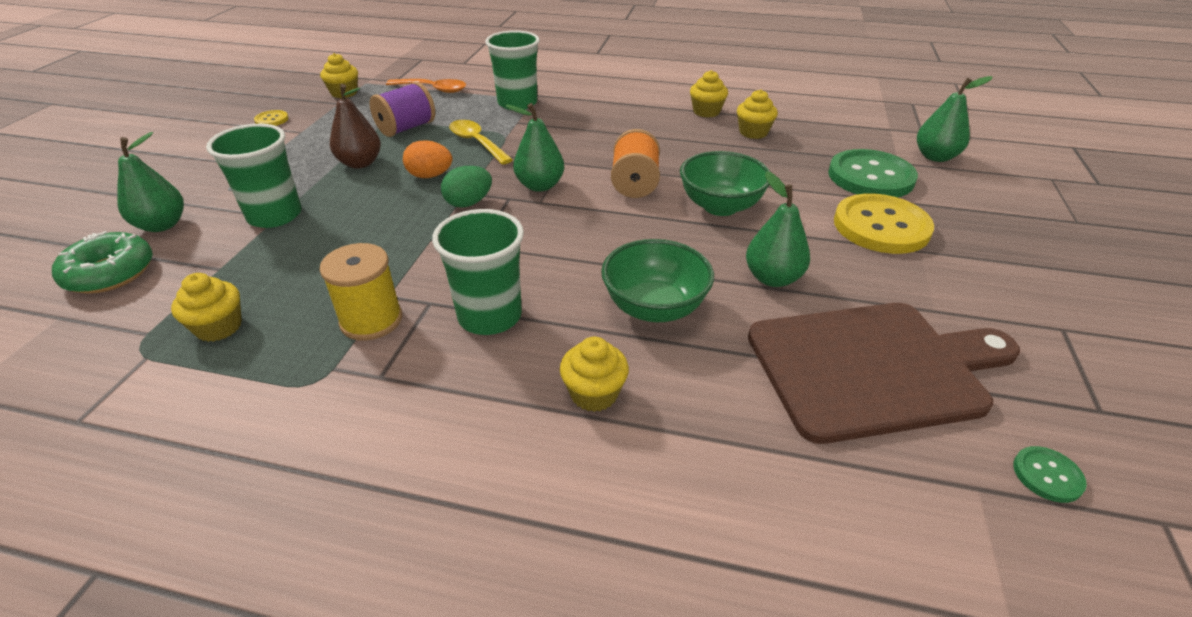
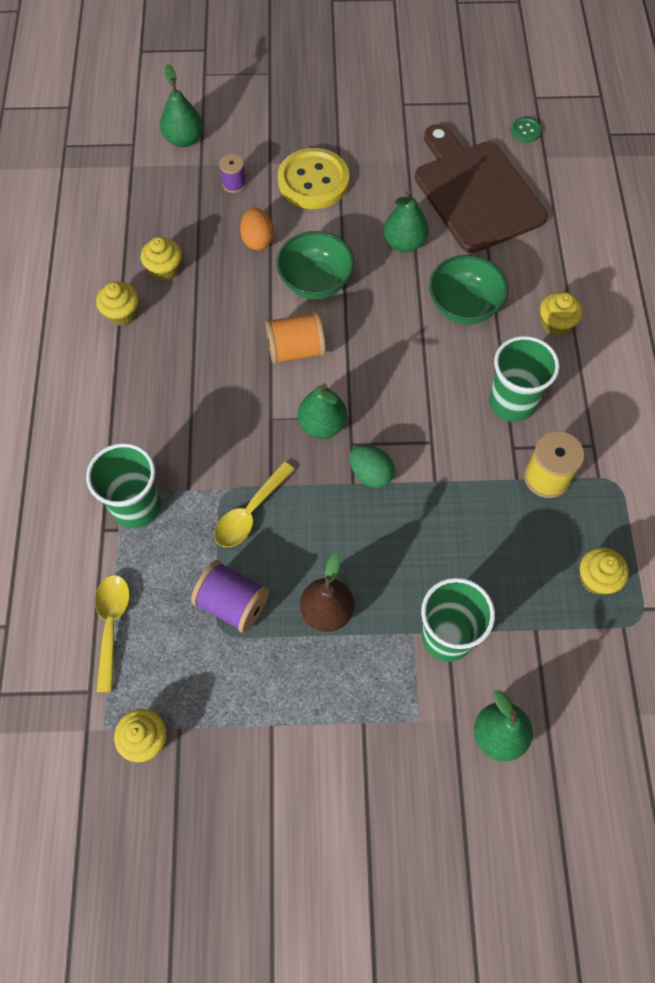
camera: 105 degrees left, 25 degrees up
(110, 273) = (577, 721): green donut -> none
(271, 120) = (248, 786): yellow button -> none
(430, 176) = (332, 529): orange egg -> orange egg (257, 240)
(432, 89) = (111, 625): orange spoon -> yellow spoon
(870, 177) = (234, 184): green button -> purple spool

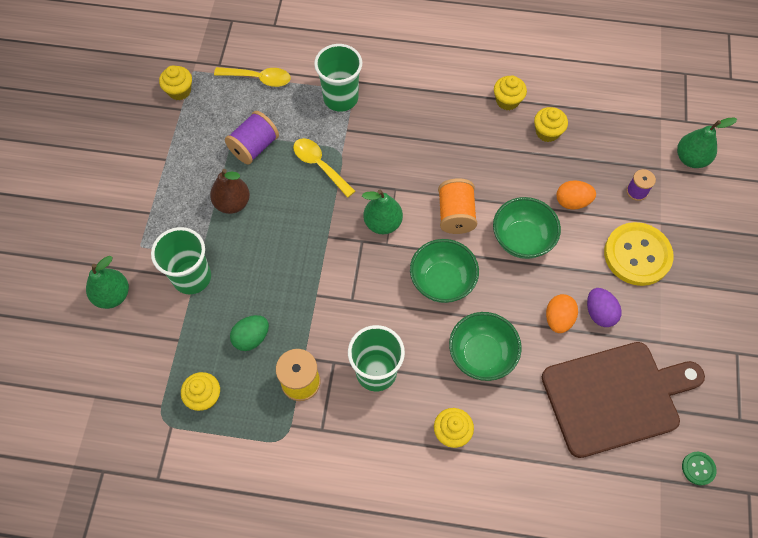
camera: 100 degrees right, 0 degrees up
(370, 474) = (333, 250): green egg -> green egg (251, 338)
(386, 353) = (442, 281): none -> green bowl
(388, 209) = (599, 313): none -> purple egg
(404, 243) = (558, 319): green pear -> orange egg

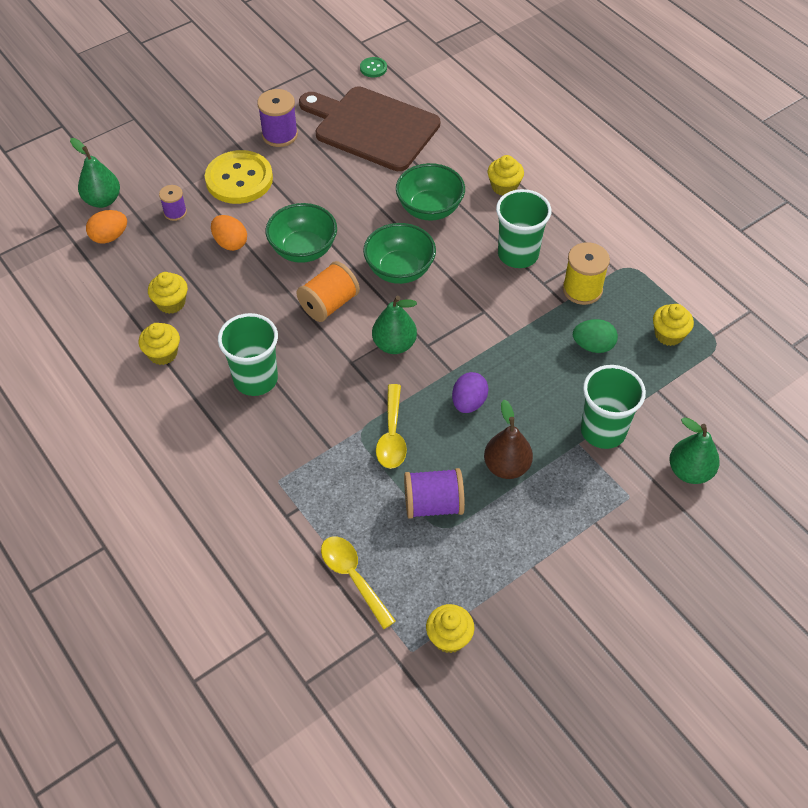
camera: 135 degrees left, 10 degrees down
(340, 98) = (299, 483): green cup -> green cup (255, 379)
(558, 319) = (348, 188): orange egg -> orange egg (109, 237)
(599, 313) = (316, 170): purple egg -> purple egg (468, 402)
(667, 321) = (280, 135): none -> purple spool

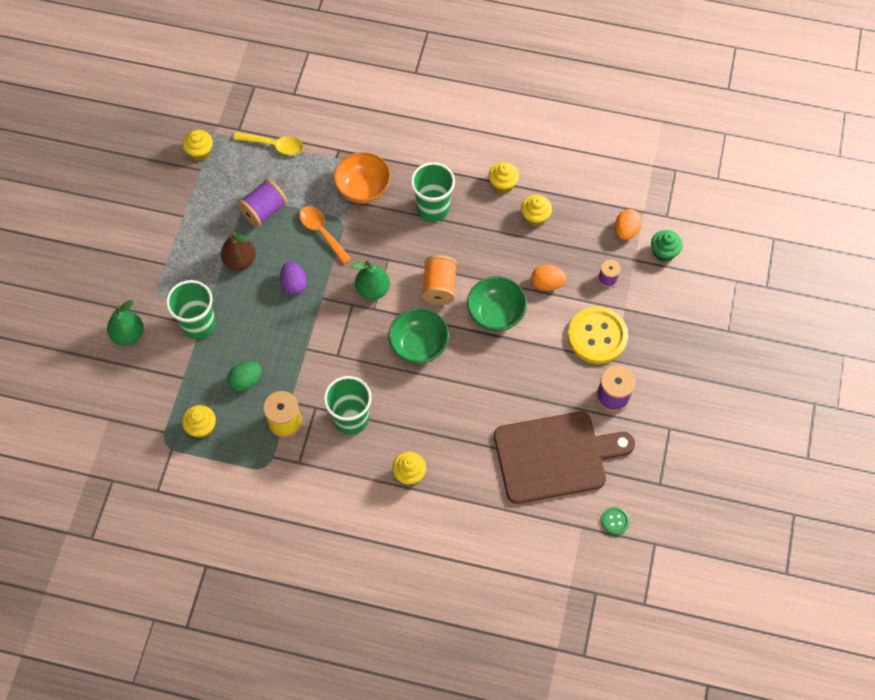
camera: 140 degrees right, 10 degrees up
(103, 200) = (663, 252): green pear -> green cupcake
(304, 450) = (363, 189): none -> orange bowl
(392, 435) = (322, 232): yellow spoon -> orange spoon
(429, 209) = (444, 412): green bowl -> none

